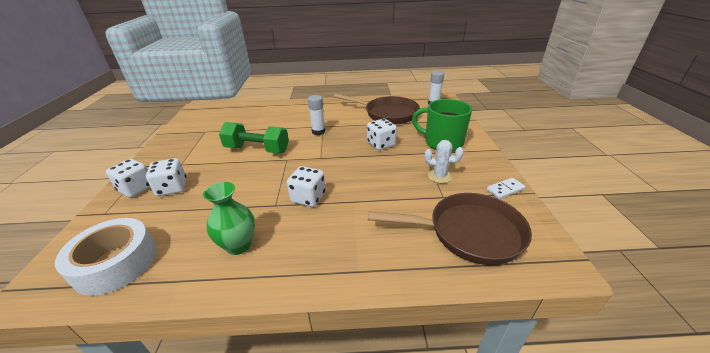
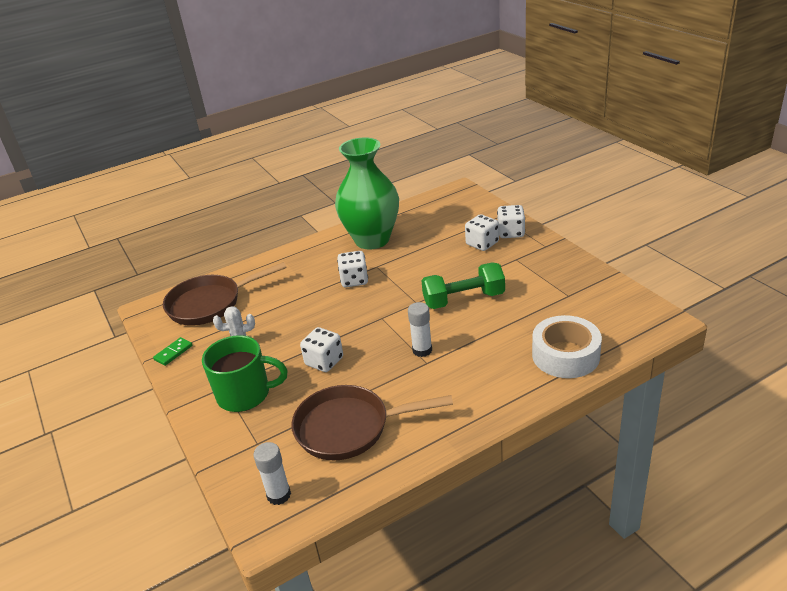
camera: 155 degrees right, 0 degrees up
(116, 263) = (436, 209): white tape -> white tape (565, 355)
(238, 245) = (372, 240): green vase -> green vase, size x1.97
(505, 189) = (173, 353): white domino -> green domino

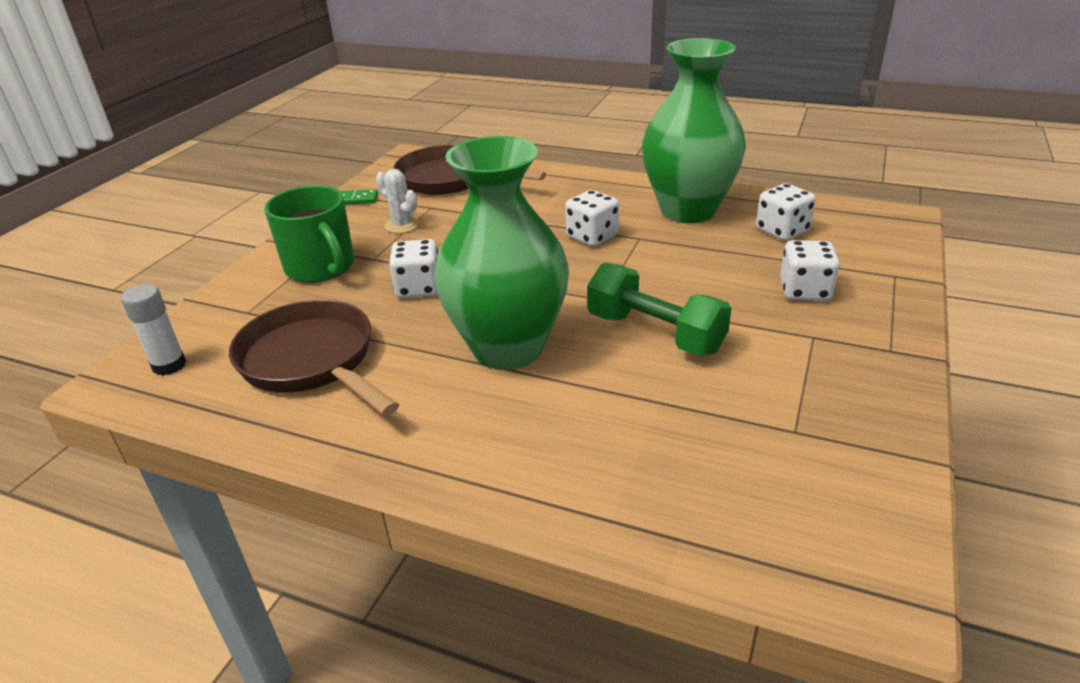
camera: 50 degrees right, 0 degrees up
(422, 350) = (508, 348): white glue stick -> green vase
(511, 232) = (871, 303): white dice -> white dice (782, 231)
(565, 355) = (634, 495): white tape -> none

